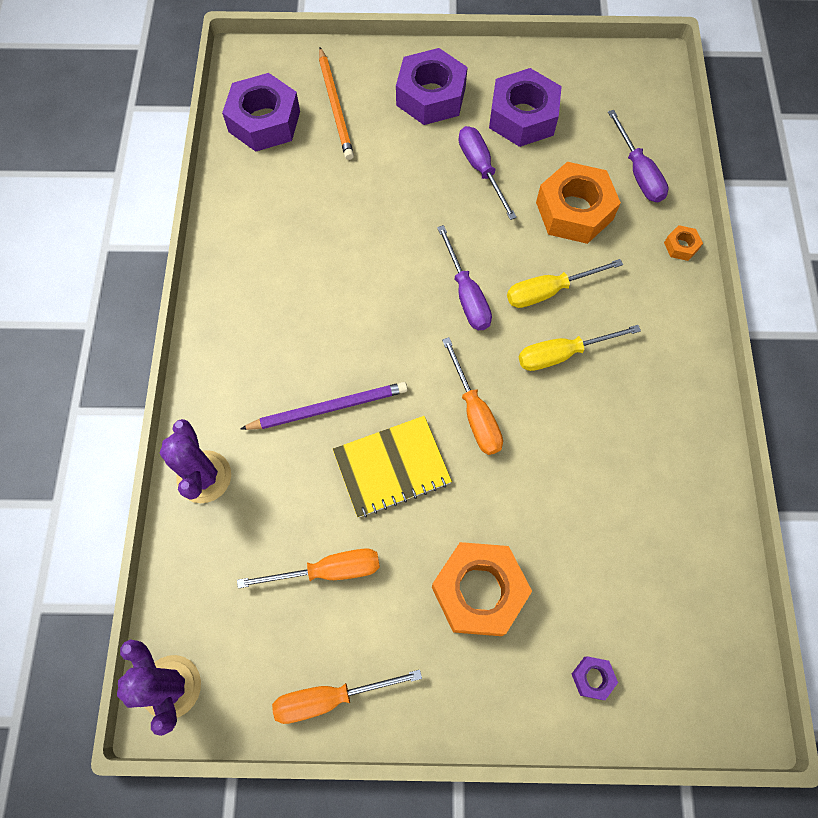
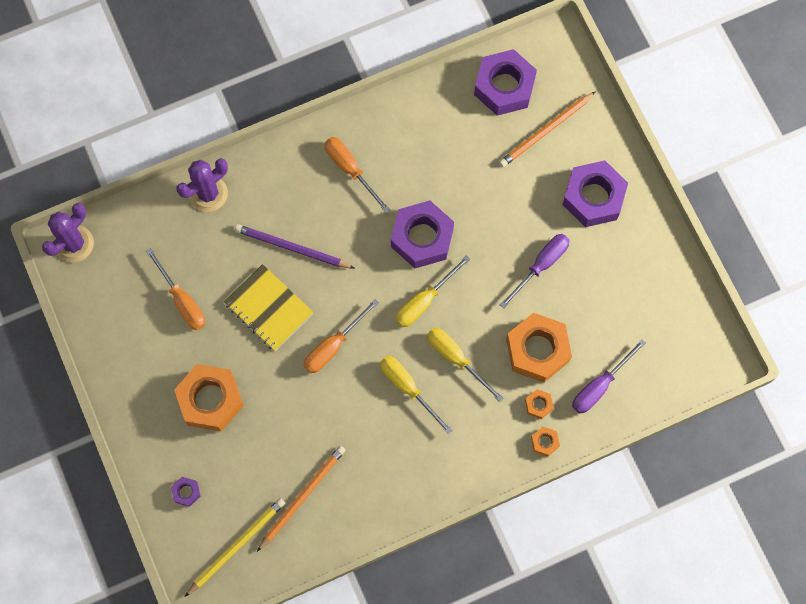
camera: 65 degrees right, 5 degrees up
(329, 408) = (292, 248): purple pencil -> purple pencil turned 150 degrees clockwise
(330, 697) = (107, 338): orange screwdriver -> orange screwdriver (350, 169)
(466, 294) = (424, 301): purple screwdriver -> yellow screwdriver
(522, 116) = (609, 276): purple nut -> purple nut (422, 238)
(636, 235) = (538, 405): none -> orange nut
(652, 529) = (302, 497): none -> orange pencil
(689, 640) = (237, 546): none -> yellow pencil

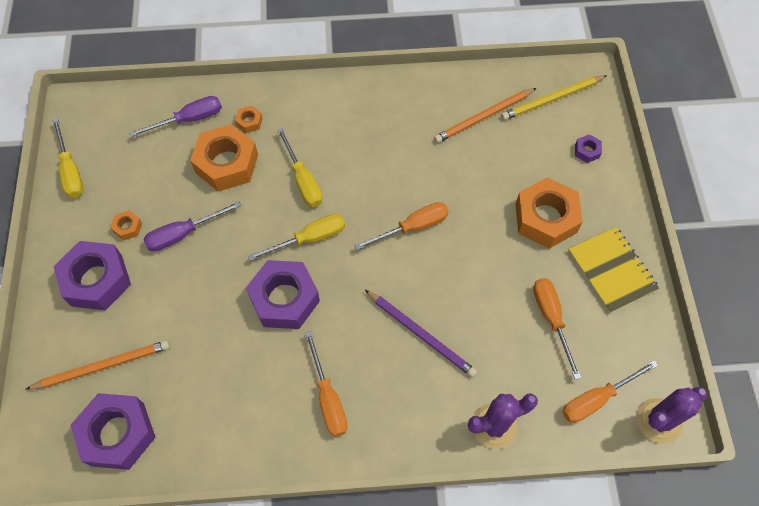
camera: 160 degrees left, 10 degrees down
(128, 244) = (597, 399): none -> orange screwdriver
(268, 308) = (464, 282): yellow notebook -> yellow notebook (611, 270)
(408, 388) = (357, 170): yellow screwdriver -> yellow screwdriver (70, 171)
(544, 442) = (259, 94): orange nut -> orange nut (128, 227)

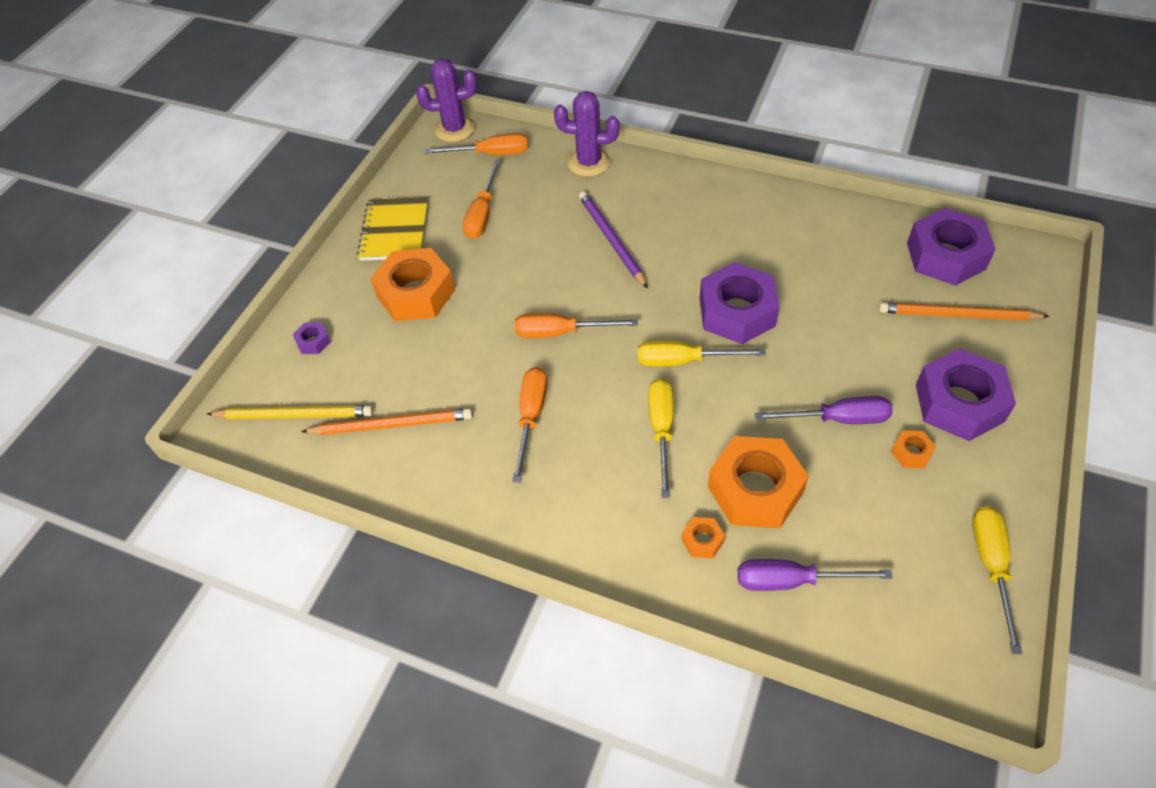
camera: 150 degrees left, 10 degrees down
(328, 398) = (726, 222): orange screwdriver -> orange screwdriver (531, 417)

